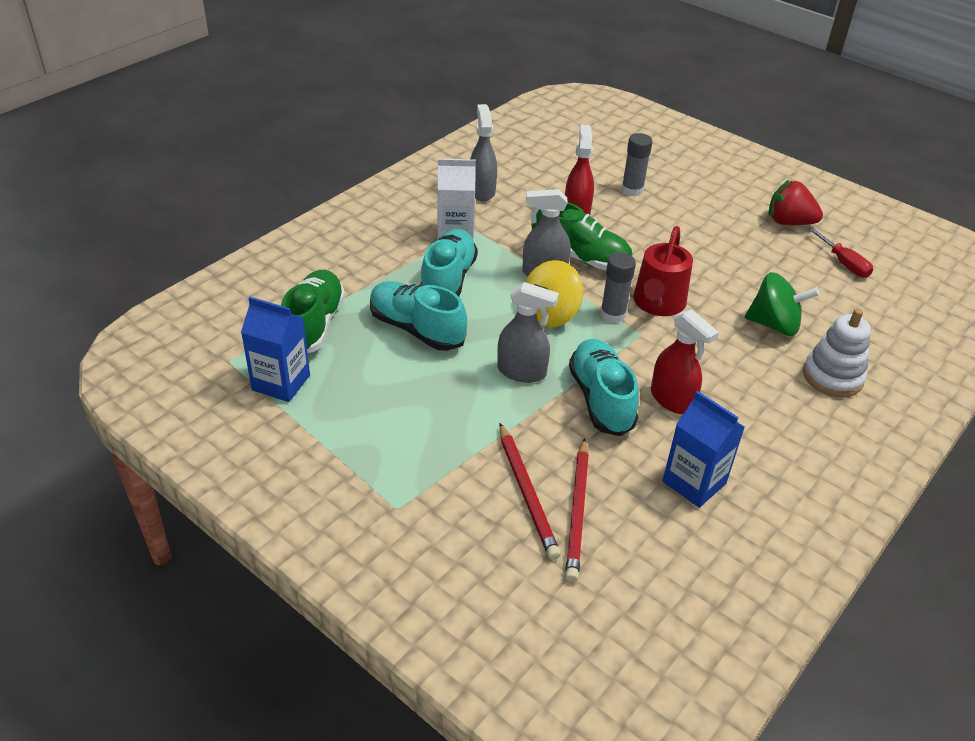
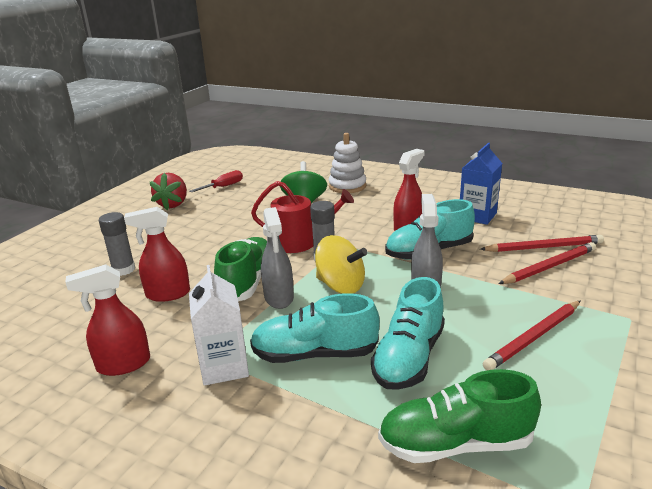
camera: 100 degrees left, 15 degrees down
(281, 382) = (570, 440): blue carton -> none
(404, 417) = (534, 337): none -> red pencil
(482, 191) = (123, 364): grey spray bottle -> red spray bottle

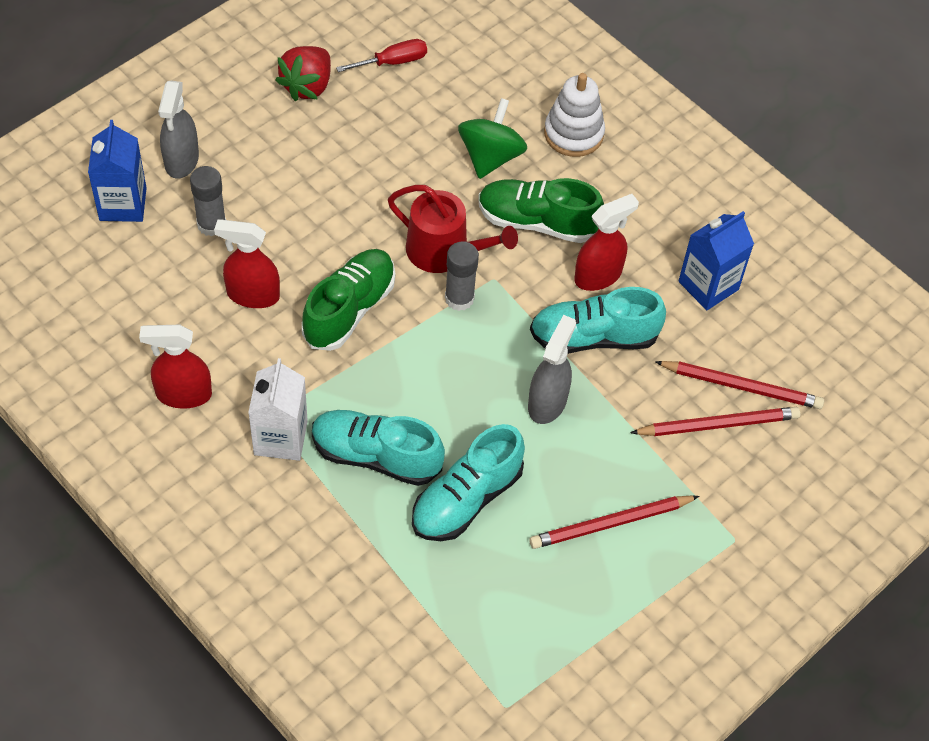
camera: 15 degrees right, 30 degrees up
(49, 276) = (123, 204): none -> blue carton
(279, 298) = (374, 352): grey spray bottle -> grey spray bottle (181, 160)
(340, 286) = (453, 359): yellow spinning top -> none
(455, 444) = (448, 611): green shoe -> green shoe (537, 222)

